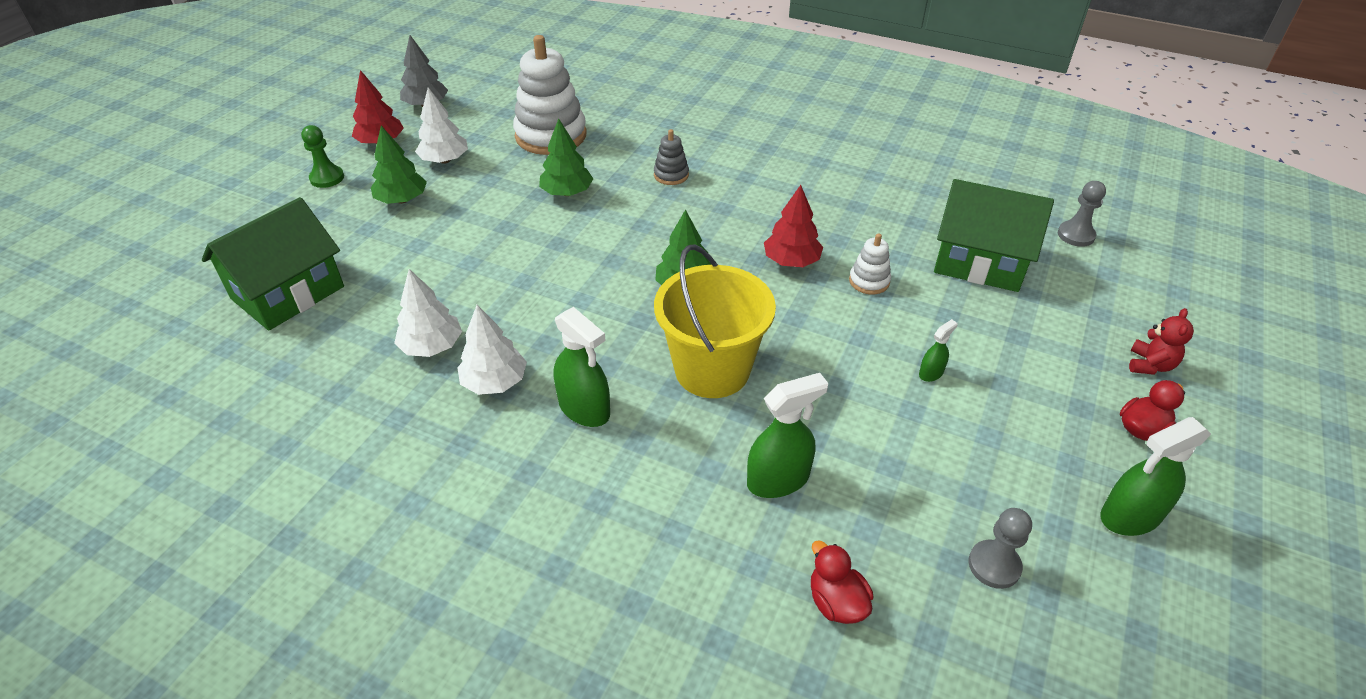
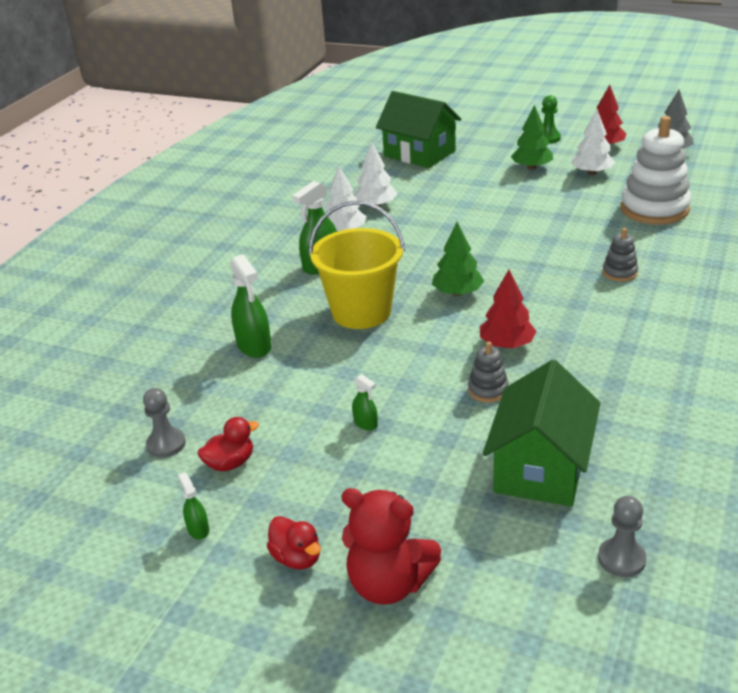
camera: 90 degrees right, 10 degrees down
(567, 193) = (569, 227): green tree -> none
(836, 602) = (153, 372): red duck -> red duck (230, 463)
(869, 281) = (488, 390): white stacking toy -> grey stacking toy
(1130, 516) = (198, 529): green spray bottle -> green spray bottle, size x0.52
(1150, 365) = (389, 584): red teddy bear -> red teddy bear, size x1.78

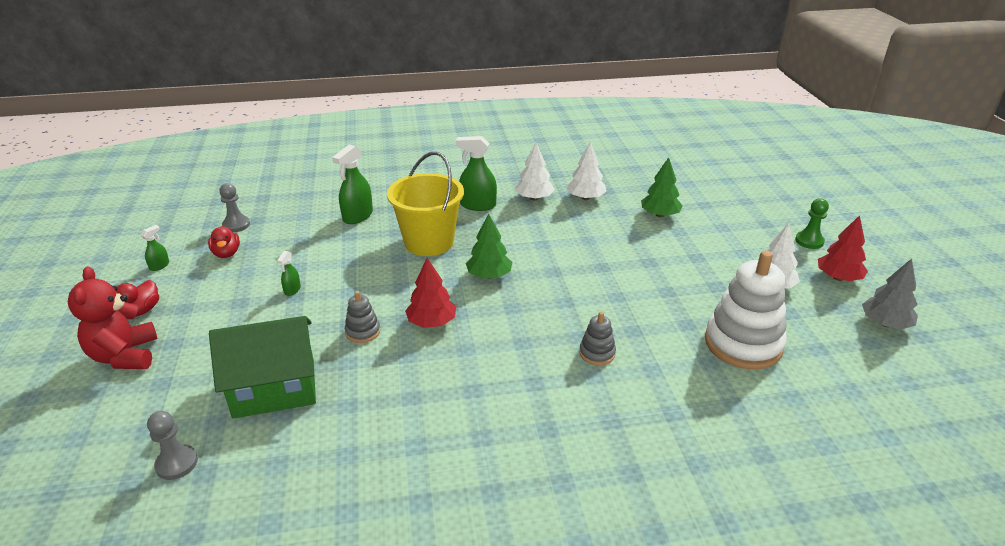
camera: 55 degrees right, 0 degrees up
(230, 463) = (226, 253): red duck -> red duck turned 45 degrees clockwise
(419, 153) = (693, 188): green house -> none
(532, 167) = (739, 249): green tree -> green tree (660, 215)

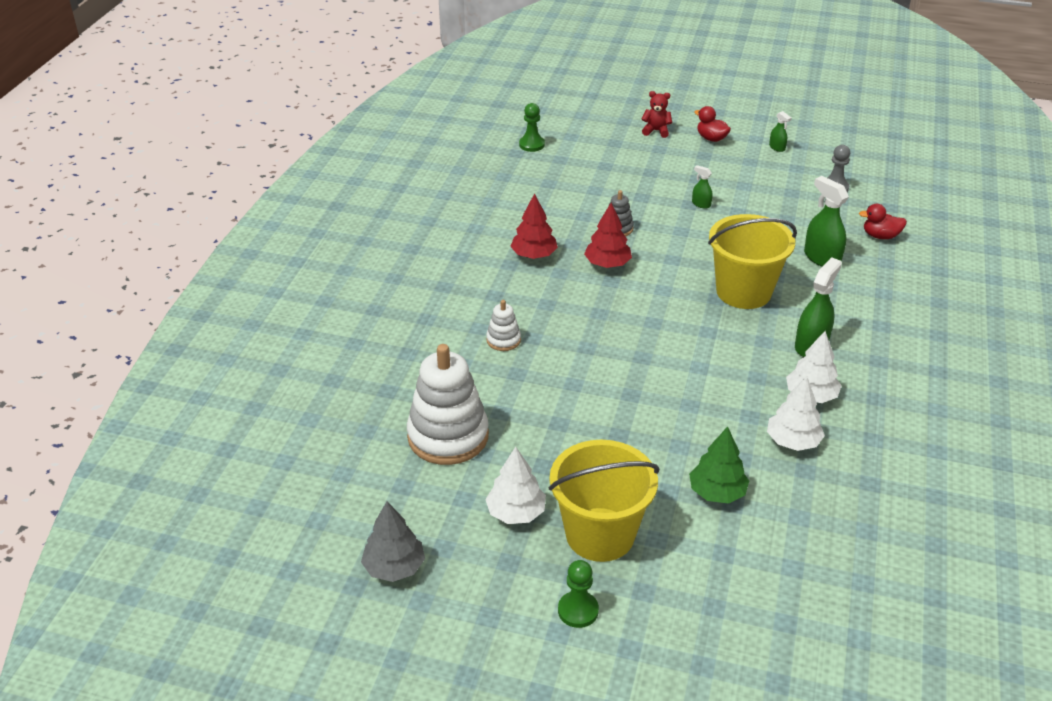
camera: 115 degrees right, 5 degrees up
(125, 356) = (656, 131): red teddy bear -> red teddy bear, size x0.56
(176, 463) = (531, 145): grey pawn -> green pawn
(226, 253) = (781, 179): red duck -> red duck (880, 236)
(274, 388) = (577, 183): green house -> none
(489, 275) = (660, 314): green tree -> none
(597, 353) = (503, 340): grey stacking toy -> white stacking toy
(745, 247) = (600, 534): none -> yellow bucket
(838, 278) = (490, 584): red tree -> red tree (534, 255)

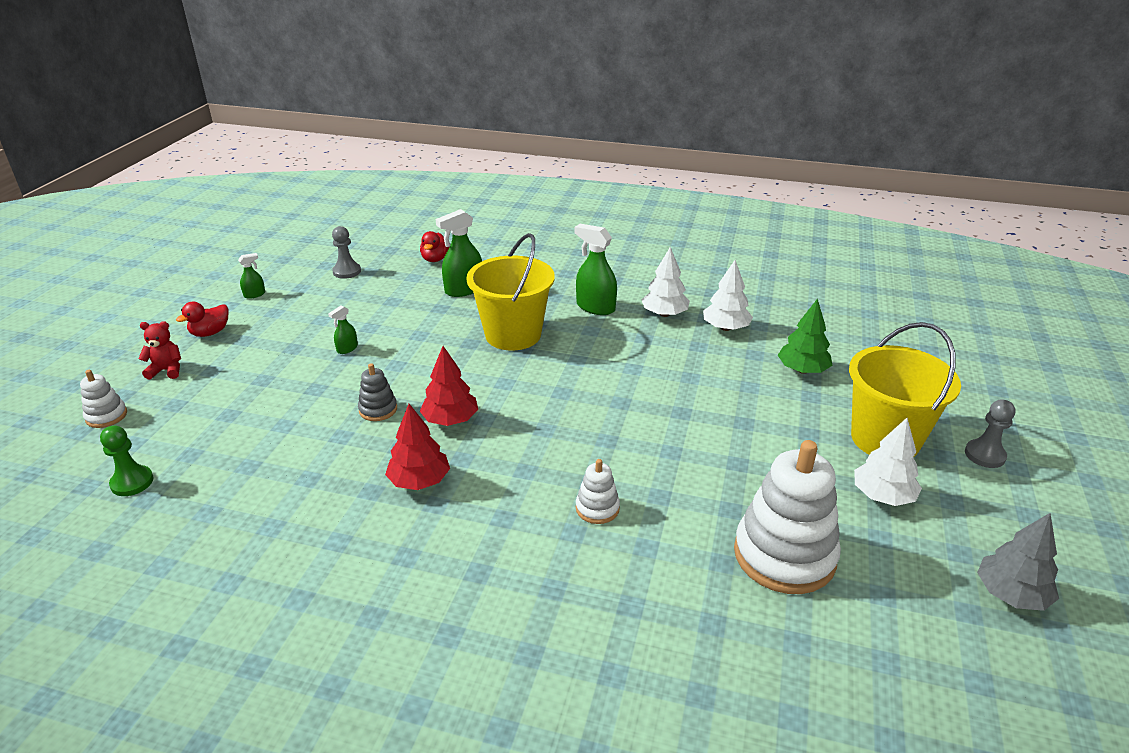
camera: 90 degrees left, 5 degrees down
(578, 610) = (984, 455): green pawn -> grey pawn
(599, 120) = (106, 416): none -> white stacking toy
(656, 131) = (167, 370): red teddy bear -> red teddy bear turned 75 degrees clockwise

